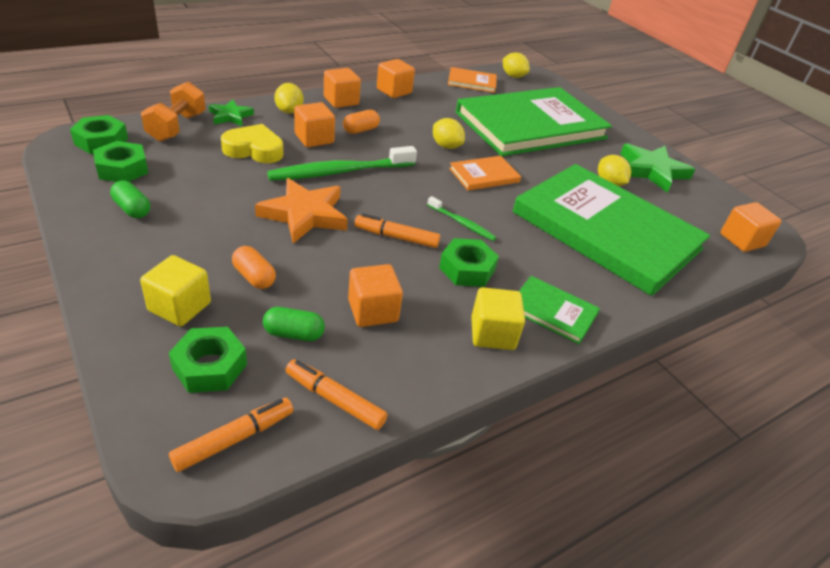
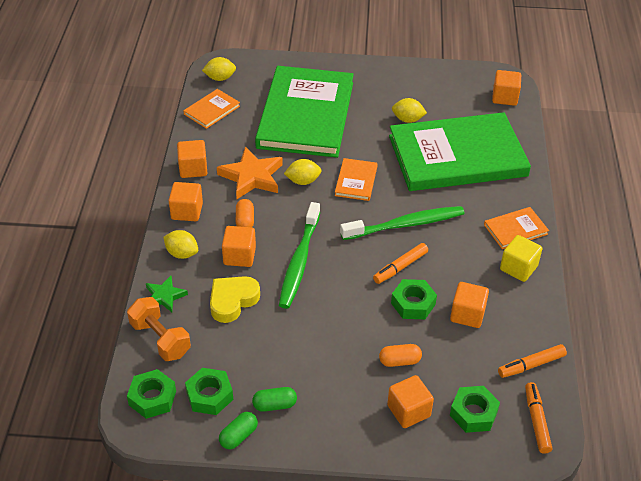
camera: 50 degrees left, 5 degrees up
(179, 307) = (408, 411): yellow cube -> orange cube
(294, 334) = (467, 362): green capsule -> green capsule (238, 436)
(304, 215) = (343, 306): orange star -> orange star (252, 177)
(462, 223) = (405, 225): green toothbrush -> green toothbrush, size x1.99
(467, 269) = (454, 248): green nut -> green nut (413, 304)
(552, 311) = (515, 229): green book -> orange book
(652, 171) = (407, 87): green star -> none

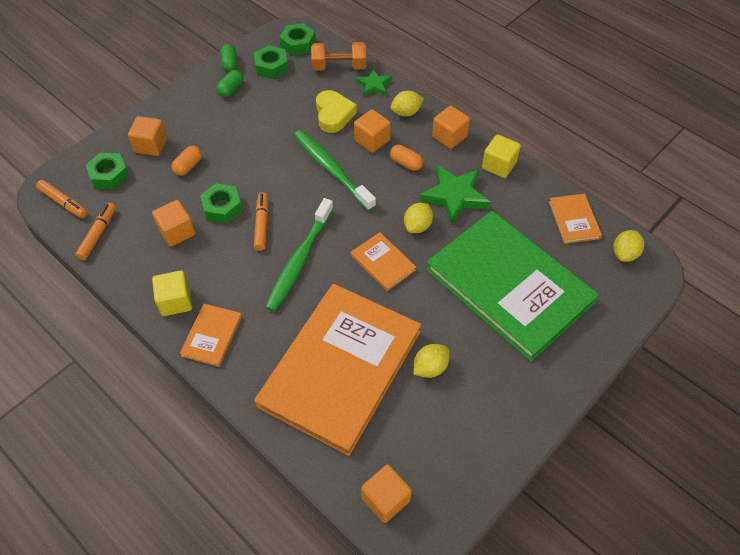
camera: 130 degrees right, 10 degrees up
(193, 169) = (499, 165): orange cube -> yellow cube
(252, 177) = (454, 196): orange star -> green star
(457, 156) = (340, 368): green book -> orange book

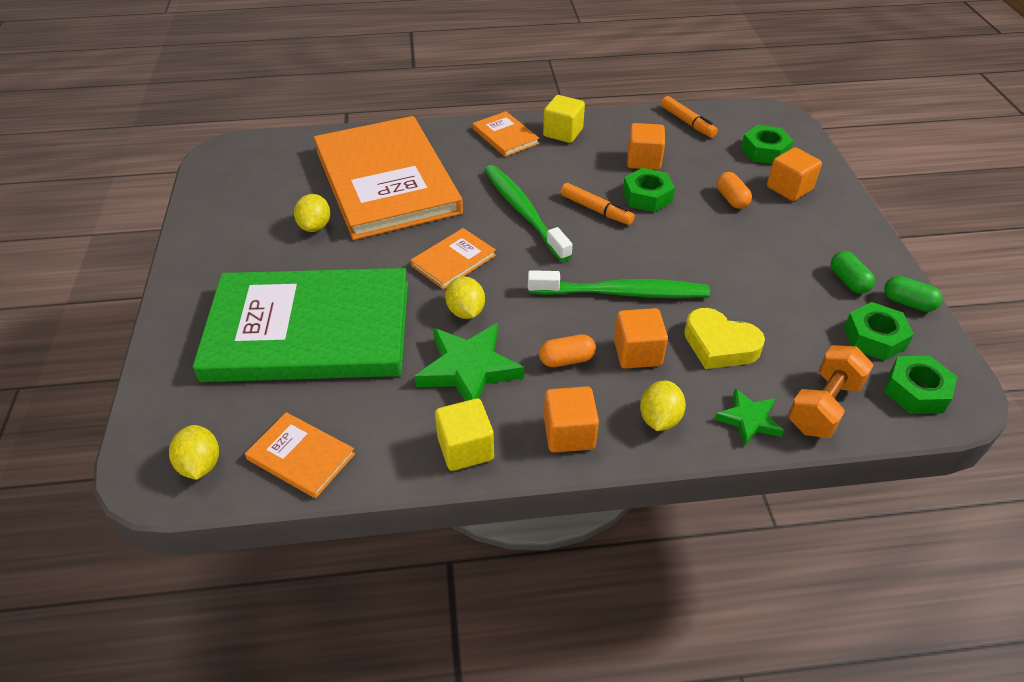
camera: 130 degrees right, 10 degrees down
(63, 203) = (749, 118): orange marker -> none
(383, 263) = (453, 260): orange book -> orange book turned 45 degrees counterclockwise
(385, 499) = (264, 151): orange cube -> none

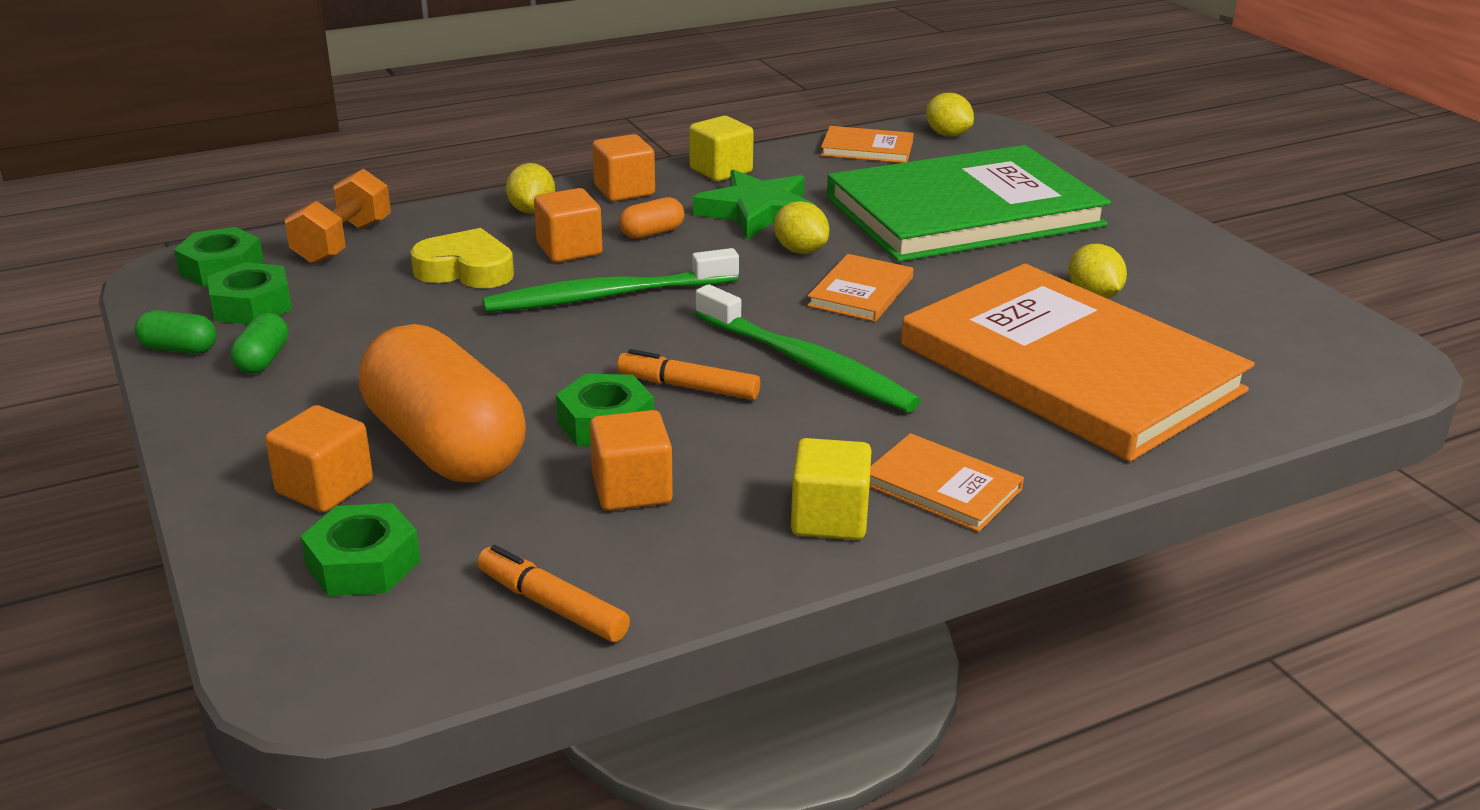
camera: 160 degrees right, 15 degrees down
(731, 199) = (445, 447): orange capsule -> orange capsule, size x2.45
(749, 420) = (432, 223): green star -> none
(848, 281) = (263, 360): green capsule -> green capsule turned 45 degrees clockwise

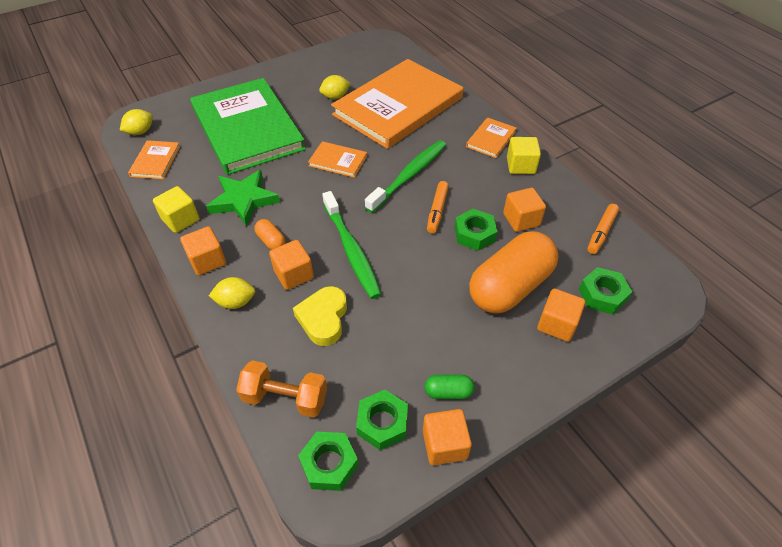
camera: 95 degrees left, 20 degrees up
(179, 349) = (444, 445): green capsule -> orange cube
(800, 251) = (293, 182): yellow lemon -> none

